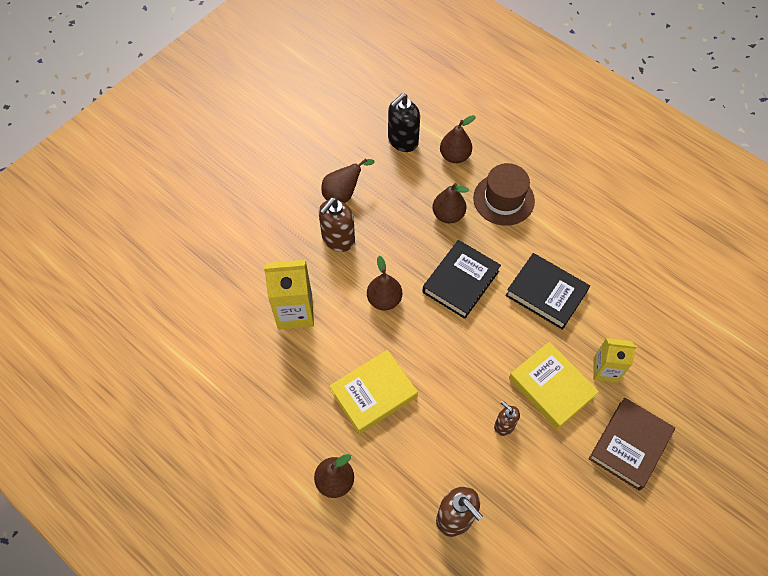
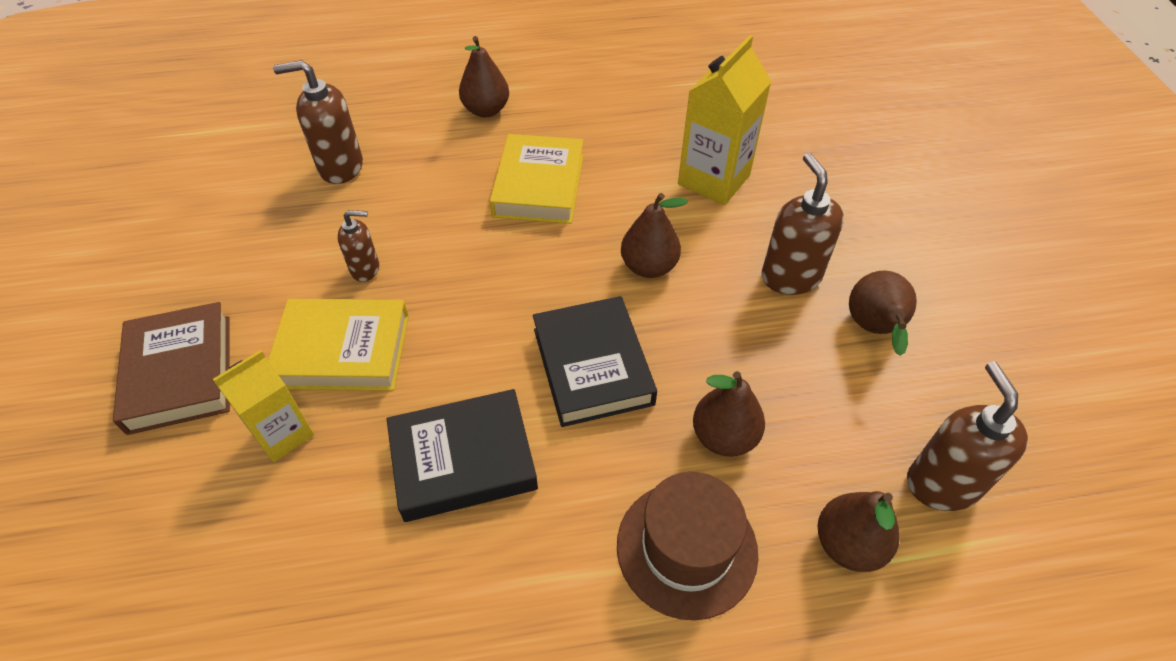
camera: 130 degrees right, 10 degrees down
(402, 141) = (942, 484): black soap dispenser -> brown soap dispenser

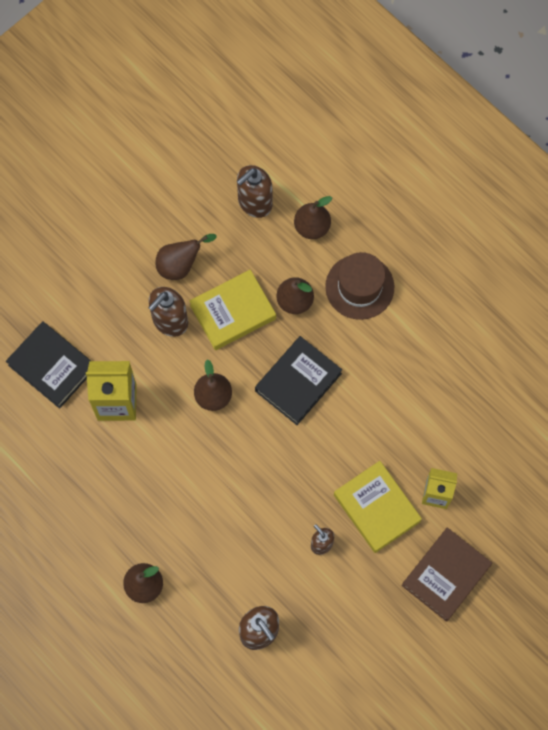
camera: 125 degrees left, 20 degrees up
(463, 460) = (388, 404): black book -> black book (52, 366)
(539, 185) = (191, 499): yellow book -> yellow book (233, 312)

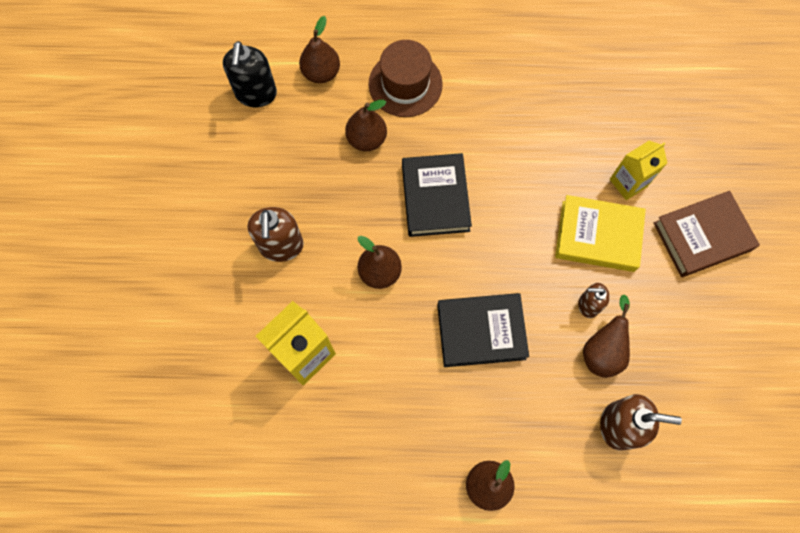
camera: 45 degrees left, 0 degrees up
(52, 366) = (217, 378): black book -> black book (481, 332)
(180, 265) = (244, 194): brown pear -> brown pear (602, 350)
(233, 312) = (326, 192): yellow book -> none
(254, 203) = (256, 94): brown soap dispenser -> black soap dispenser
(445, 575) = (702, 236): brown book -> brown book turned 75 degrees clockwise

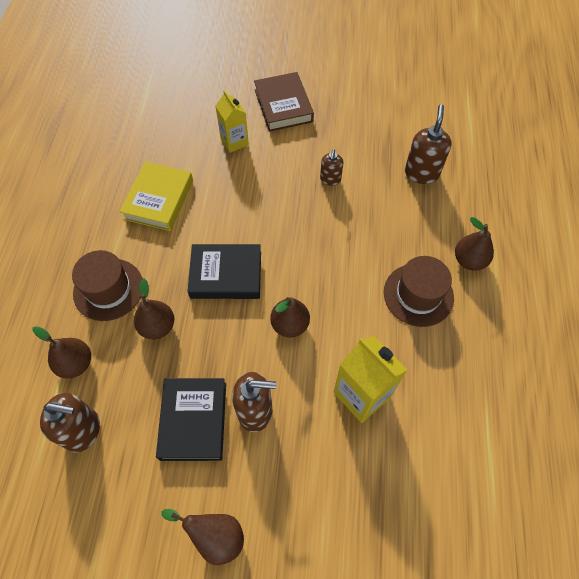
camera: 85 degrees left, 10 degrees down
(256, 94) = (83, 430): black soap dispenser -> brown soap dispenser
(431, 418) = (418, 295): none -> brown hat
(481, 332) = (348, 252): black book -> black book (193, 420)
(598, 236) = (275, 166): yellow book -> yellow book (159, 199)
(602, 350) = (366, 175): brown pear -> brown pear (215, 536)

